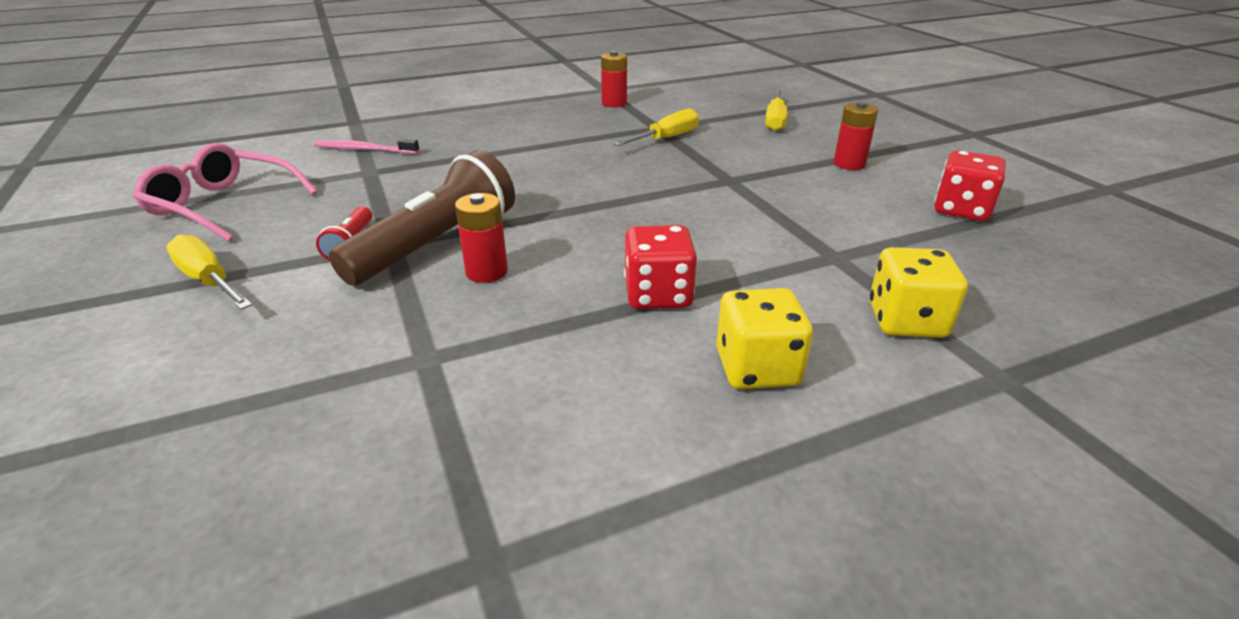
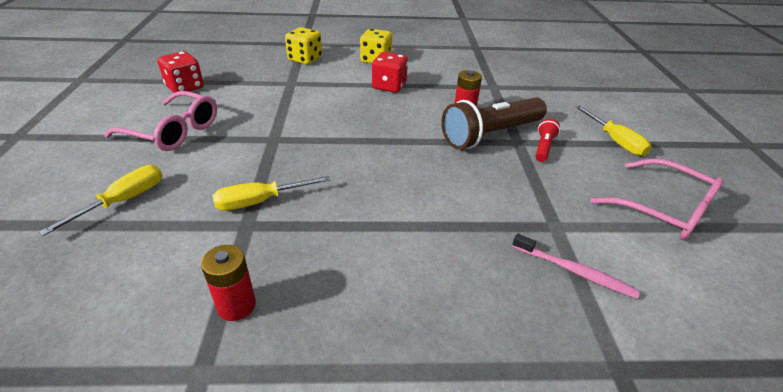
camera: 160 degrees left, 5 degrees up
(849, 164) = (173, 131): red battery -> pink glasses

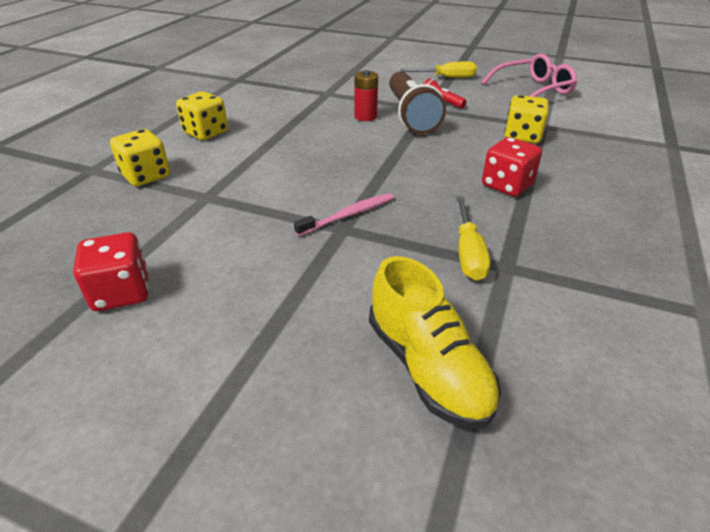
camera: 65 degrees left, 0 degrees up
(123, 201) = (427, 367): yellow screwdriver -> yellow shoe
(173, 131) = (263, 312): pink glasses -> none
(236, 305) = (625, 285): red battery -> none
(389, 86) = (279, 138): red dice -> red dice (507, 185)
(510, 212) = (522, 136): none -> yellow dice
(574, 271) = (590, 133): pink toothbrush -> pink toothbrush (348, 215)

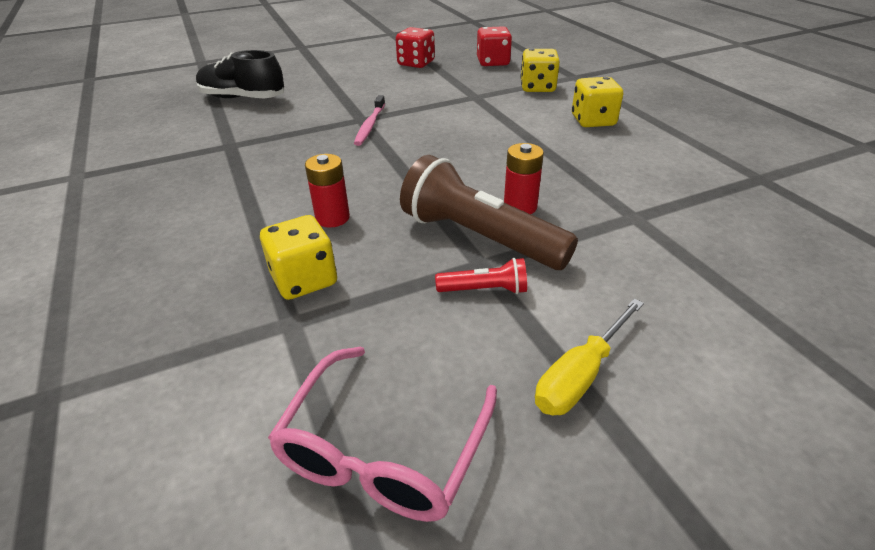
camera: 135 degrees right, 0 degrees up
(427, 367) = (242, 98): yellow shoe -> black shoe
(468, 253) = (262, 141): yellow screwdriver -> none
(476, 156) = (332, 218): none -> red battery
(507, 185) = (272, 200): red dice -> red dice (493, 62)

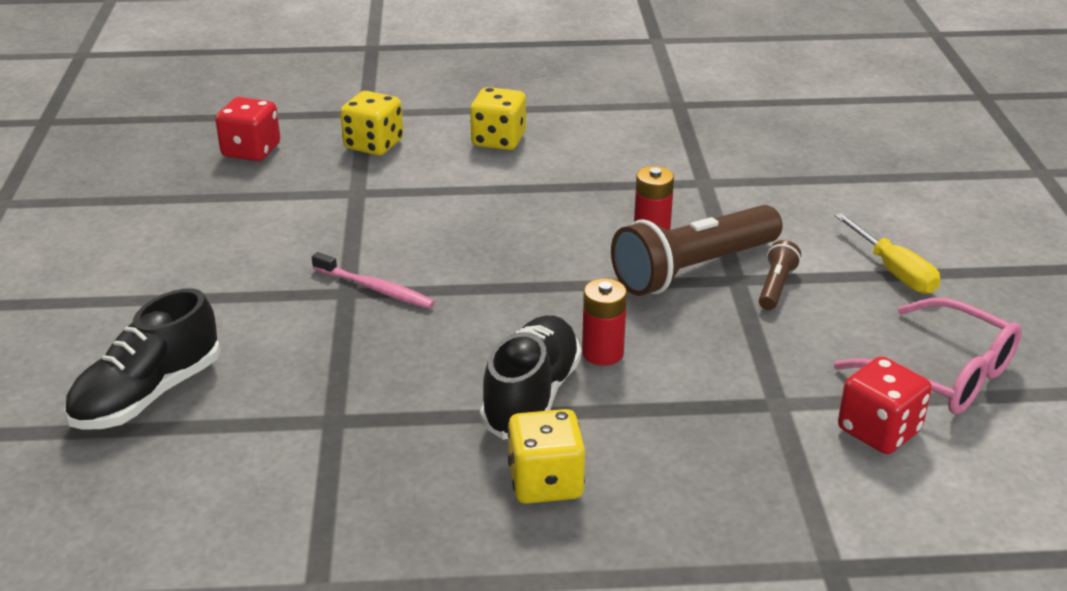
camera: 70 degrees left, 5 degrees down
(268, 201) = (531, 396): none -> black shoe
(304, 279) = (713, 387): yellow dice -> yellow dice (545, 482)
(416, 63) = (181, 209): red dice -> red dice (879, 431)
(485, 290) = (776, 286): red flashlight -> brown flashlight

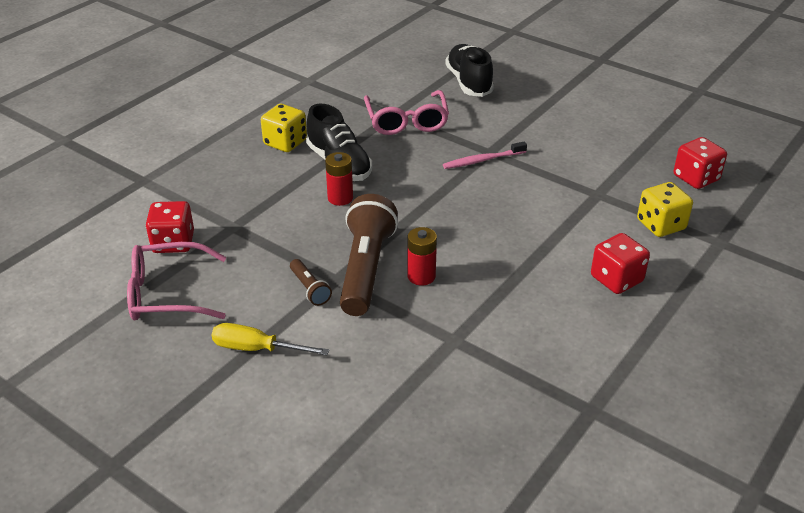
camera: 130 degrees right, 5 degrees up
(341, 397) = (406, 121): none -> pink glasses
(498, 140) = (616, 279): yellow dice -> red dice

